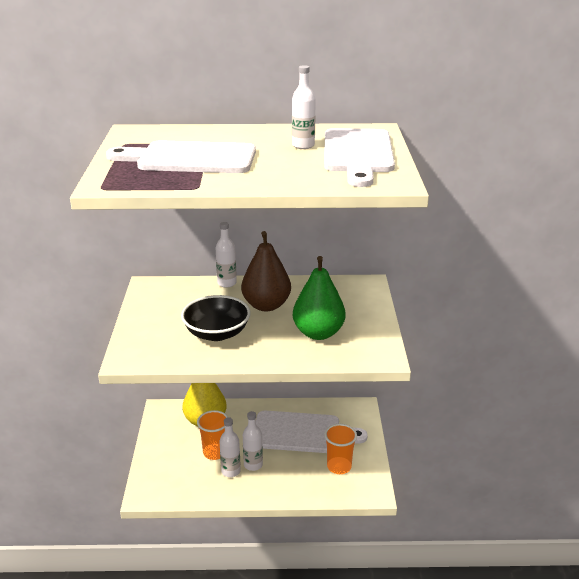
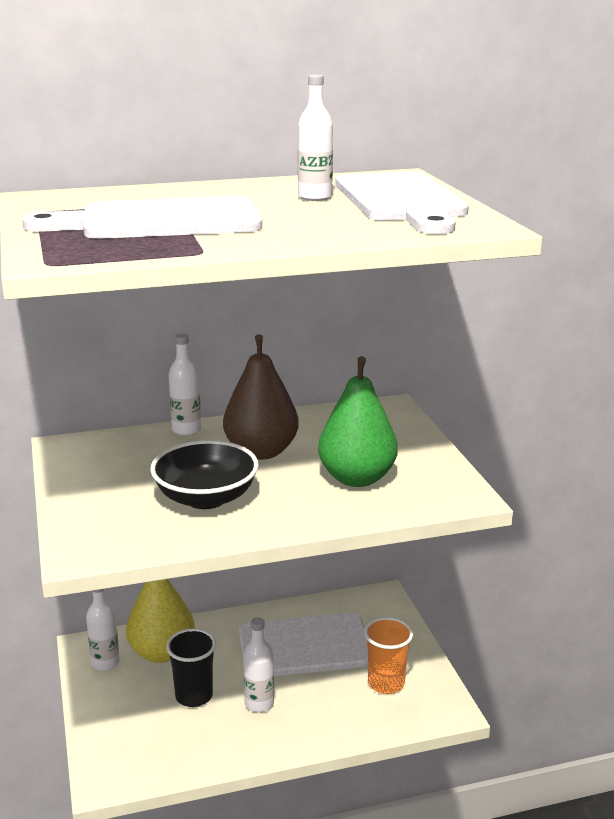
camera: 15 degrees left, 5 degrees down
(215, 452) = (194, 696): orange cup -> black cup
(231, 471) = (228, 719): white bottle -> white bottle (105, 663)

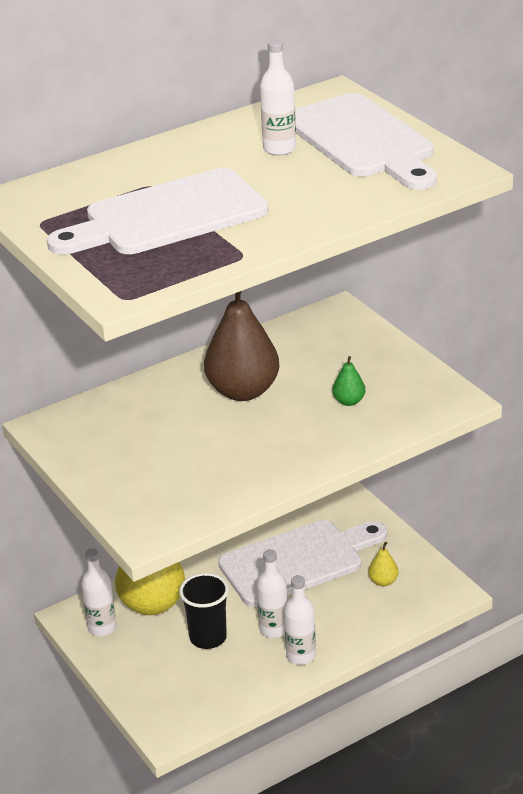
camera: 15 degrees left, 10 degrees up
(186, 430) = (154, 381): white bottle -> white bottle (301, 656)
(206, 498) = (222, 453): black bowl -> none
(356, 478) = (349, 401): green pear -> green pear, size x0.44
(386, 683) = (383, 581): orange cup -> yellow pear

